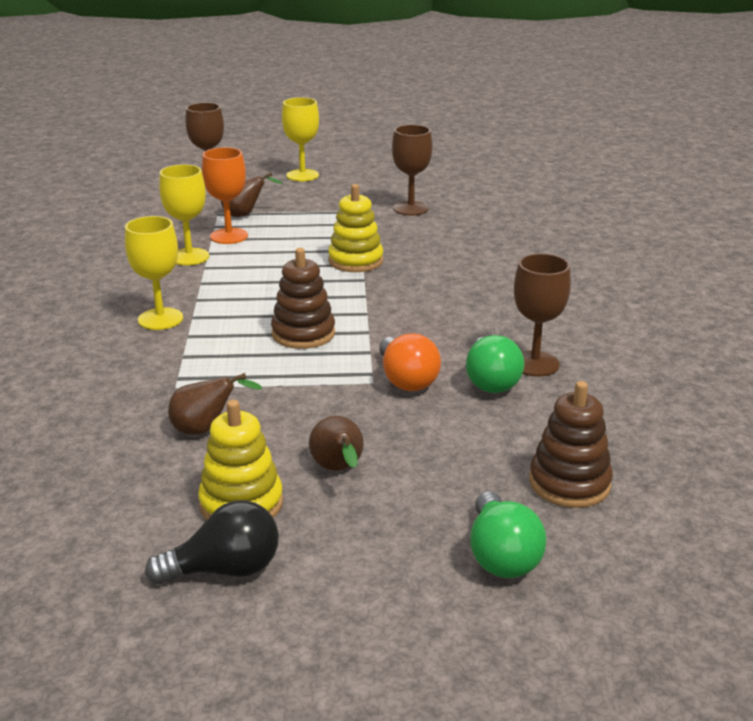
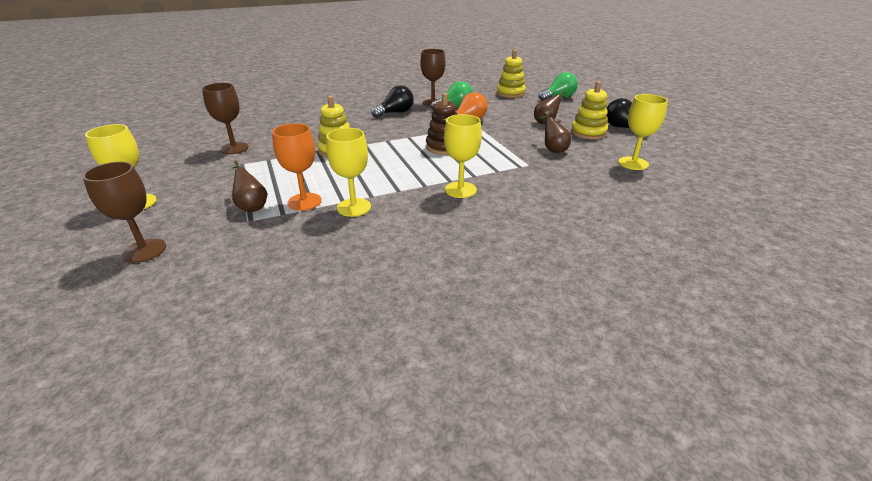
camera: 110 degrees left, 5 degrees up
(71, 496) = (633, 163): none -> yellow goblet
(491, 319) = (395, 113): none -> black light bulb
(569, 483) = (510, 93): brown stacking toy -> yellow stacking toy

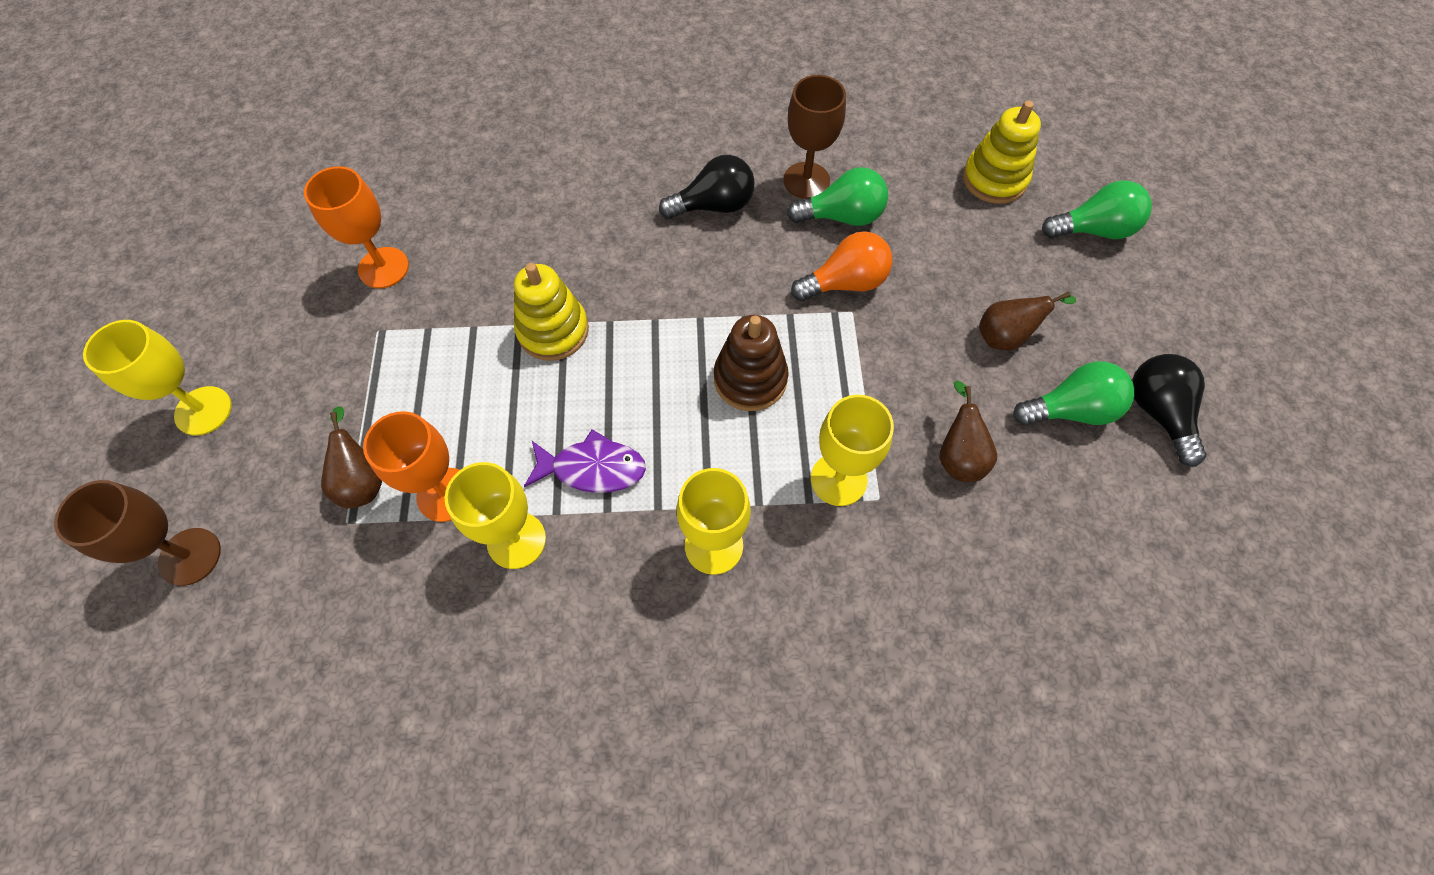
camera: 20 degrees right, 30 degrees up
(234, 148) = (383, 268): brown goblet -> orange goblet
(382, 181) = (592, 468): none -> purple fish
(588, 133) = (1070, 410): yellow stacking toy -> green light bulb
(633, 163) = (1092, 563): yellow goblet -> yellow goblet (838, 479)

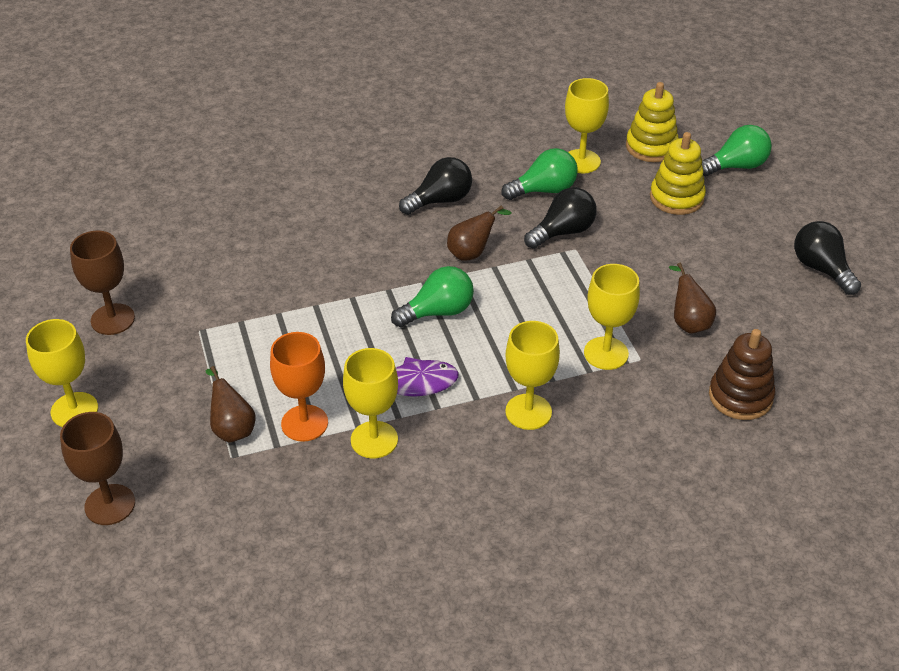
camera: 15 degrees left, 20 degrees down
(383, 268) = (184, 288): orange goblet -> none
(553, 330) = (345, 303): yellow stacking toy -> yellow stacking toy (676, 198)
(750, 379) = (514, 305): brown stacking toy -> brown stacking toy (740, 396)
(806, 180) = (507, 172): brown goblet -> brown goblet (112, 319)
(845, 283) = (563, 232): orange light bulb -> black light bulb
(901, 183) = (581, 161): none -> yellow goblet
(1006, 336) = (696, 243): brown pear -> brown pear (472, 253)
(1070, 410) = (759, 279): green light bulb -> green light bulb (438, 312)

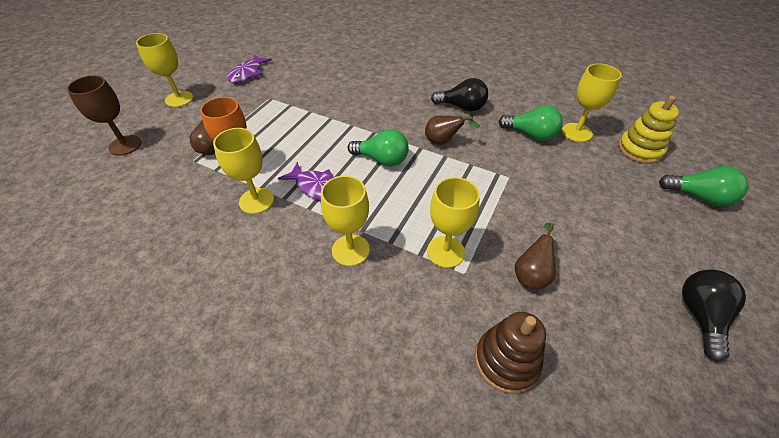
camera: 45 degrees right, 5 degrees up
(112, 319) = (247, 74): brown goblet -> purple fish
(563, 232) = (513, 163): black light bulb -> none
(676, 198) = (622, 189): yellow stacking toy -> none

